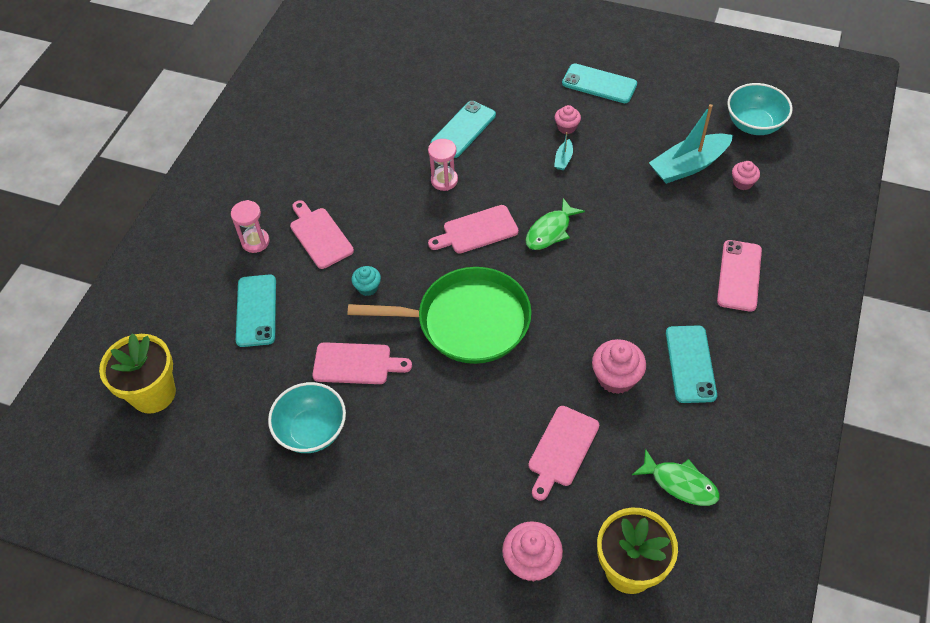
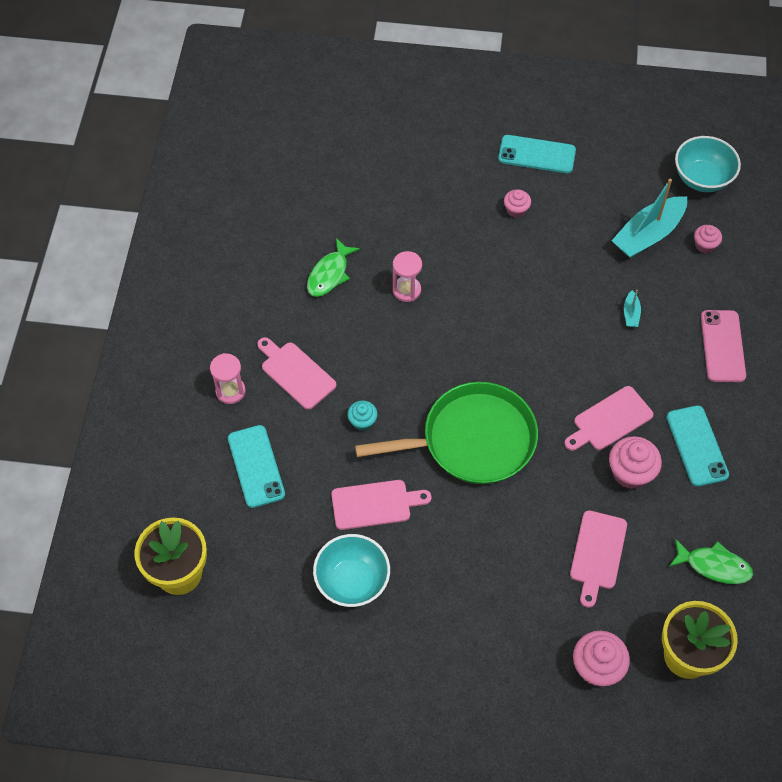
camera: 15 degrees left, 5 degrees up
(463, 129) = (410, 228): turquoise phone -> none
(477, 231) = (455, 341): pink cutting board -> pink cutting board (610, 420)
(550, 231) = (529, 329): green fish -> green fish (329, 274)
(563, 159) = (522, 247): turquoise boat -> turquoise boat (631, 314)

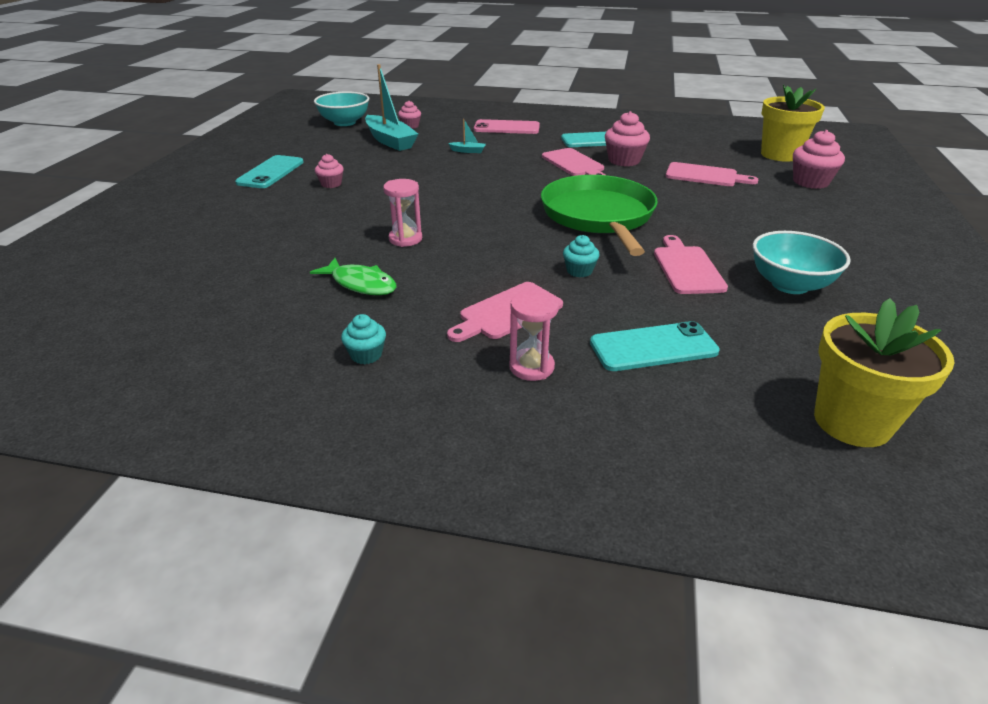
camera: 85 degrees left, 25 degrees down
(240, 296) = (366, 355): none -> turquoise cupcake
(714, 565) = (699, 143): green fish -> none

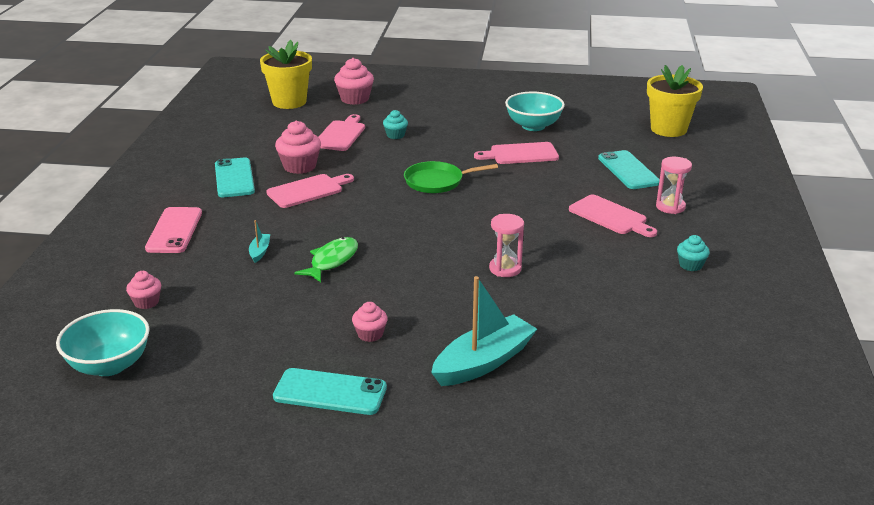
camera: 95 degrees left, 5 degrees down
(361, 284) = (595, 281): green fish -> green fish (332, 261)
(390, 141) = (211, 311): turquoise boat -> turquoise boat (484, 362)
(579, 271) = (539, 191): turquoise cupcake -> turquoise cupcake (395, 135)
(599, 216) = (437, 181): green pan -> green pan, size x0.57

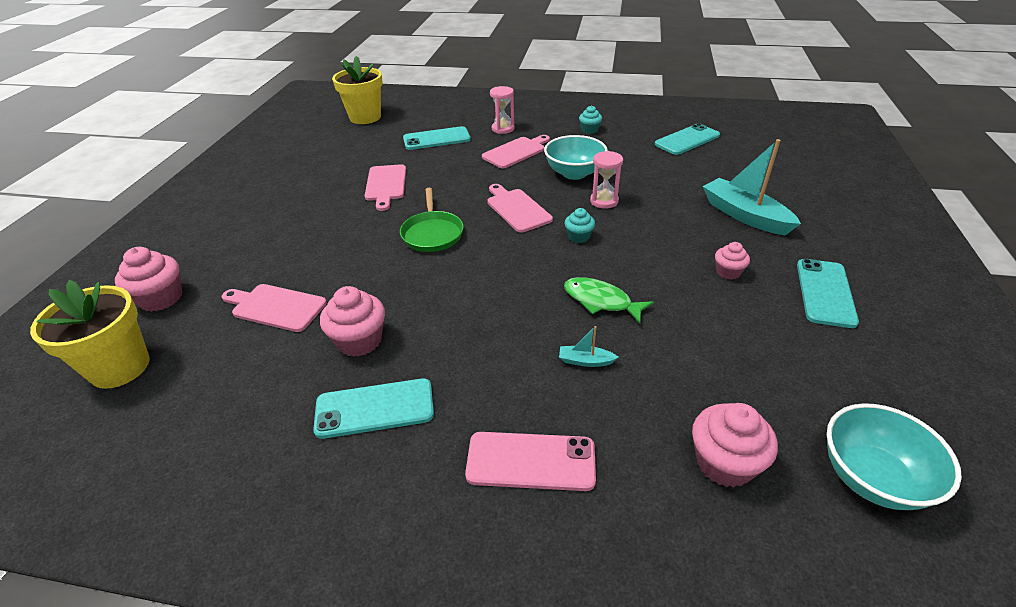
camera: 85 degrees left, 10 degrees up
(146, 302) = (724, 463): pink cupcake -> pink cupcake, size x1.69
(308, 190) = (432, 329): pink cutting board -> pink cutting board (517, 209)
(395, 135) = (301, 262): turquoise cupcake -> turquoise cupcake (578, 237)
(533, 126) = (324, 175): turquoise bowl -> turquoise bowl (574, 173)
(687, 341) = (687, 140): none -> turquoise phone

